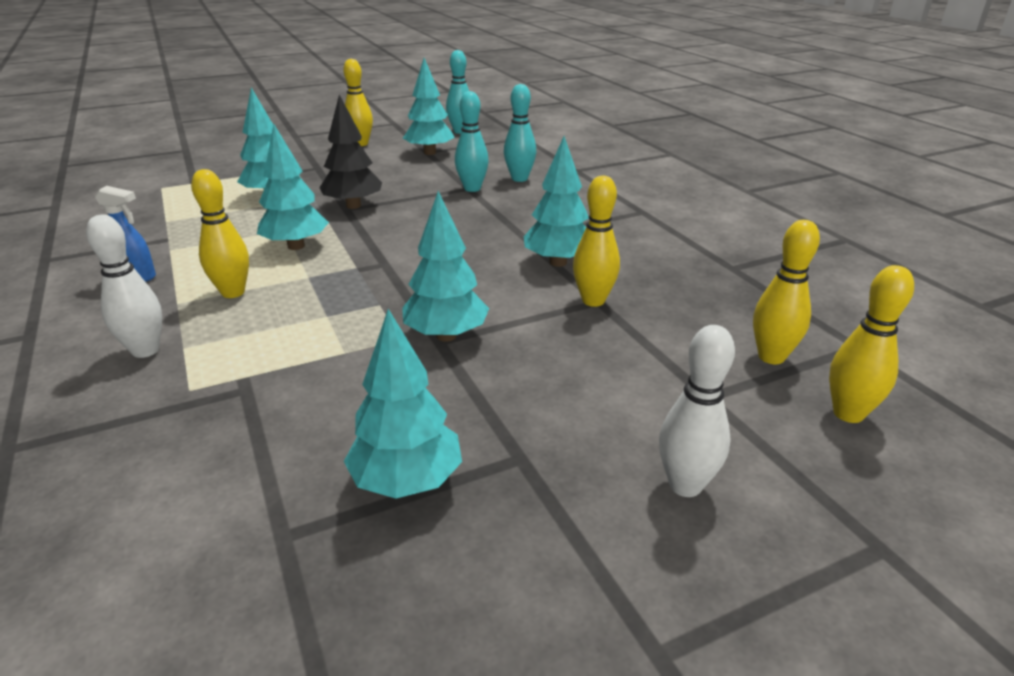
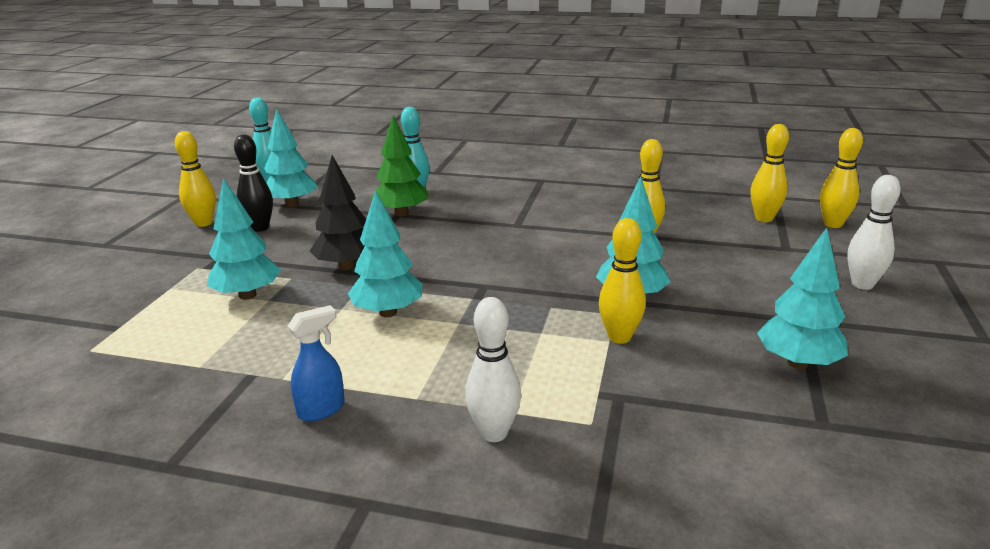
camera: 50 degrees left, 5 degrees down
(233, 292) = (438, 364): yellow bowling pin -> yellow bowling pin (619, 337)
(377, 160) = (260, 228): none -> black bowling pin
(472, 188) = (401, 213): turquoise bowling pin -> green tree
(558, 262) = (576, 228): turquoise tree -> none

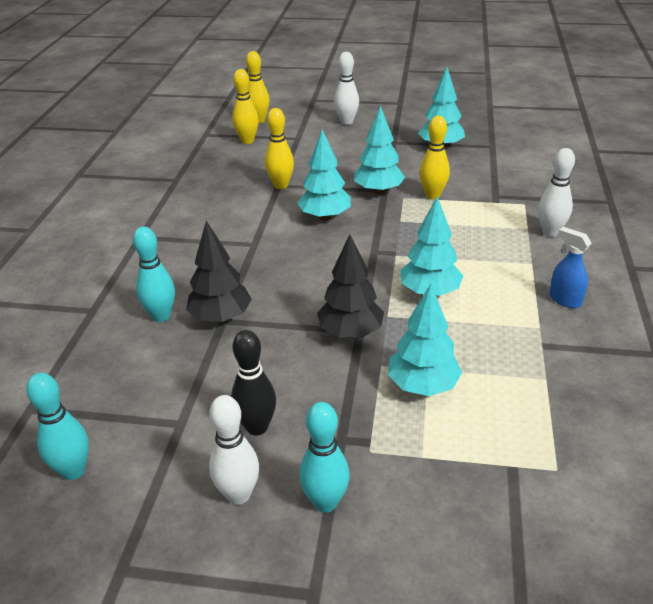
camera: 95 degrees left, 10 degrees up
(167, 249) = (325, 502): none -> turquoise bowling pin
(203, 223) = (238, 495): yellow bowling pin -> white bowling pin
(292, 204) = (180, 417): turquoise tree -> turquoise tree (325, 217)
(401, 213) = (221, 317): green tree -> black tree

